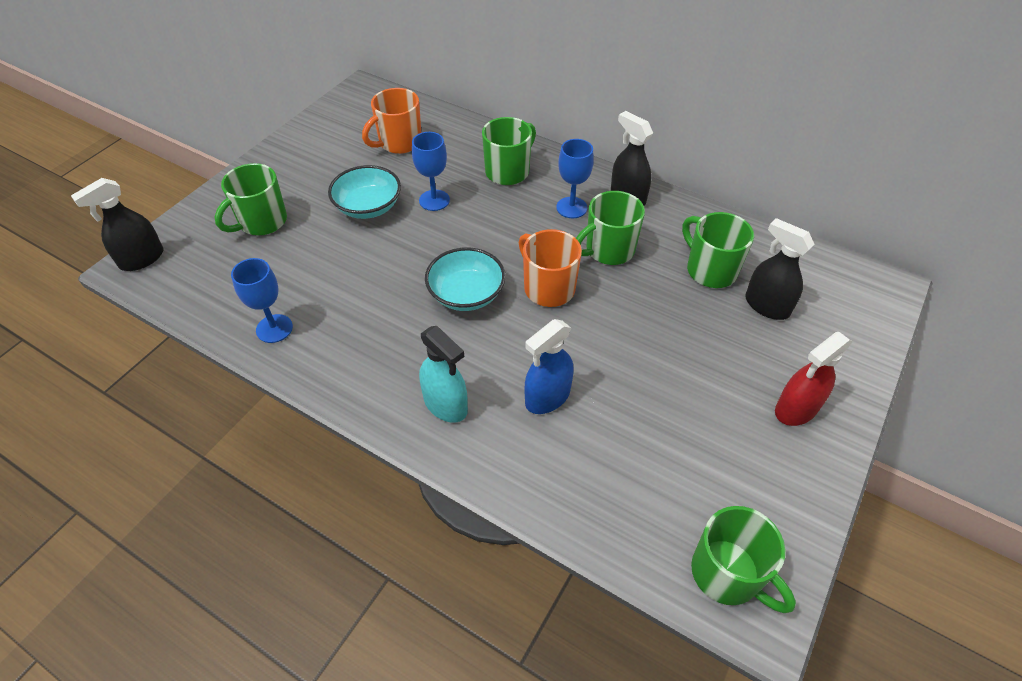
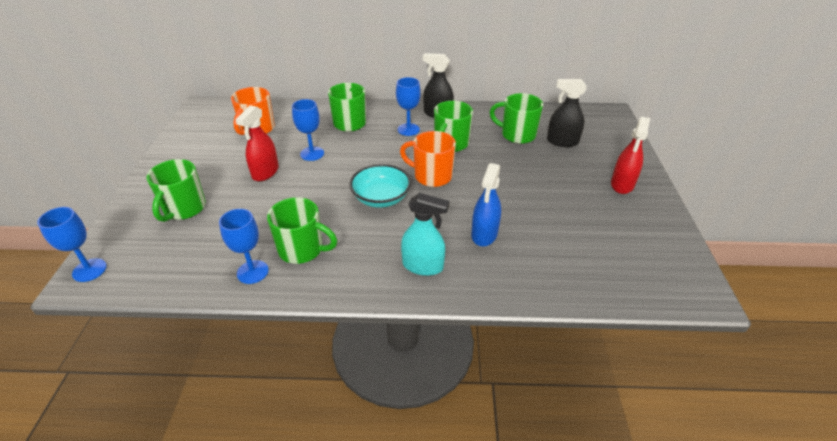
camera: 30 degrees left, 10 degrees down
(141, 259) = (89, 270): black spray bottle -> blue goblet
(368, 207) = (265, 172): turquoise bowl -> red spray bottle
(727, 574) = (665, 280): green mug -> green mug (302, 250)

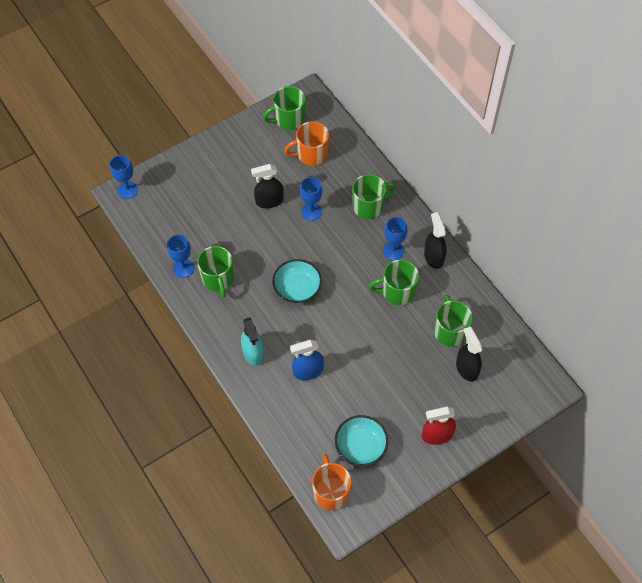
camera: 55 degrees right, 20 degrees up
(184, 209) = (202, 188): green mug -> green mug (288, 119)
(265, 172) = (269, 201): red spray bottle -> black spray bottle
(432, 176) = (346, 303): orange mug -> orange mug (330, 492)
(605, 237) = (360, 446): none -> turquoise bowl

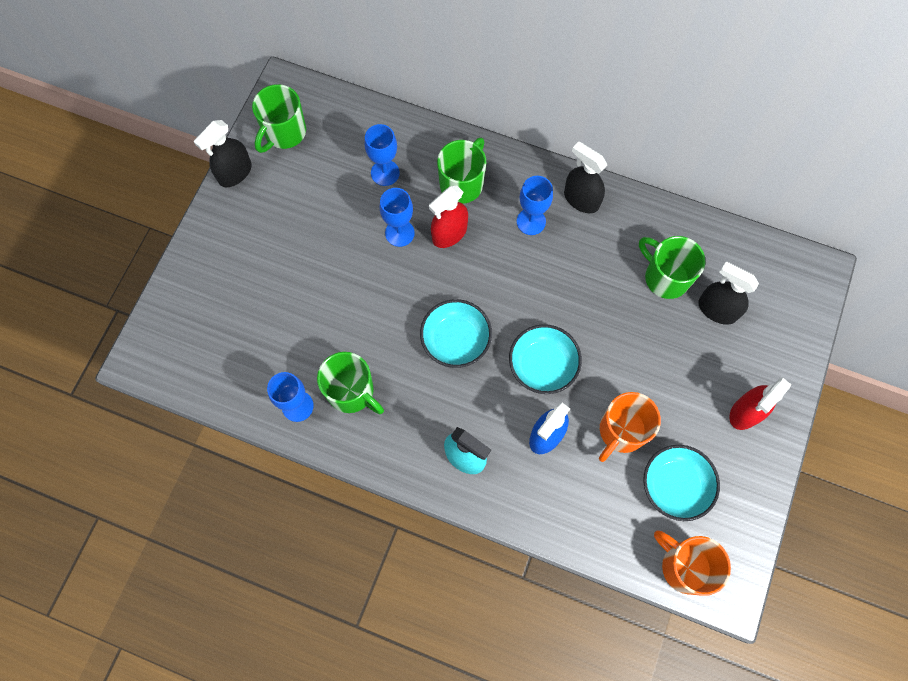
camera: 35 degrees left, 10 degrees up
(128, 190) = (147, 349): blue goblet -> blue goblet (385, 173)
(269, 201) = (339, 251): black spray bottle -> black spray bottle (235, 173)
(311, 154) = (345, 161): orange mug -> orange mug (621, 431)
(336, 333) = (542, 365): none -> turquoise bowl
(339, 229) = (449, 233): none -> red spray bottle
(397, 292) = (573, 268): green mug -> none

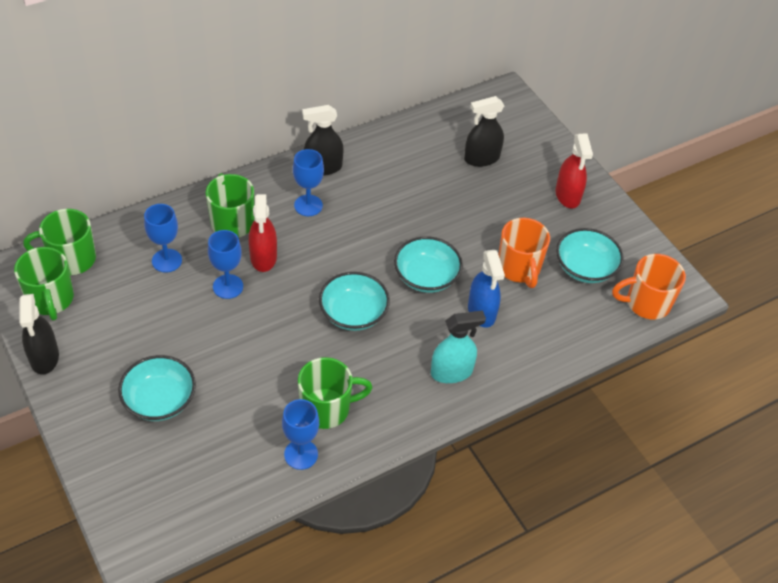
camera: 55 degrees left, 20 degrees down
(263, 274) = (160, 400): none -> turquoise bowl
(665, 277) = (430, 166): green mug -> green mug (71, 259)

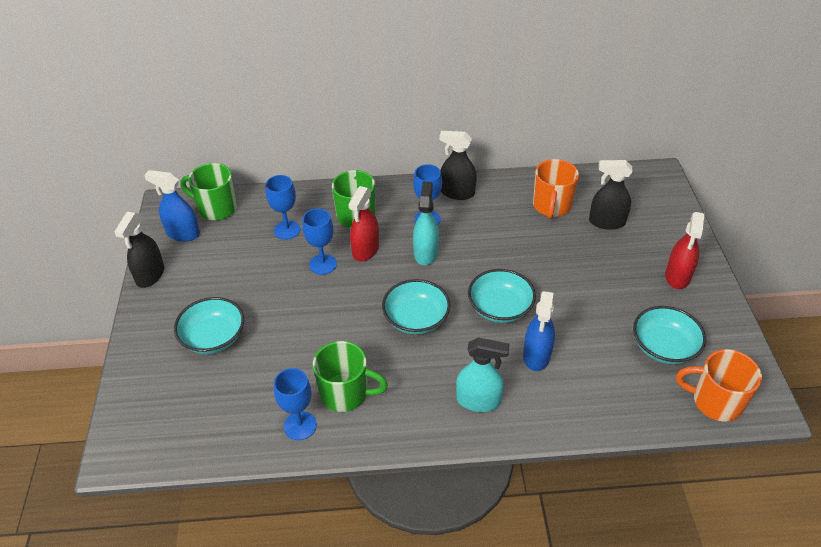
camera: 30 degrees right, 5 degrees down
(50, 299) = (183, 233): green mug -> blue spray bottle
(326, 242) = (426, 253): none -> turquoise spray bottle
(519, 268) = (594, 327): orange mug -> orange mug (551, 206)

